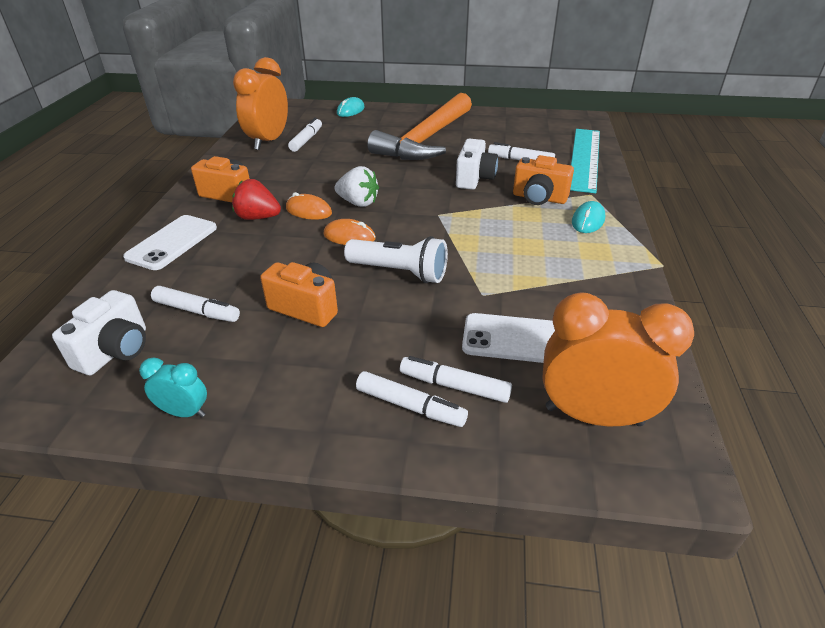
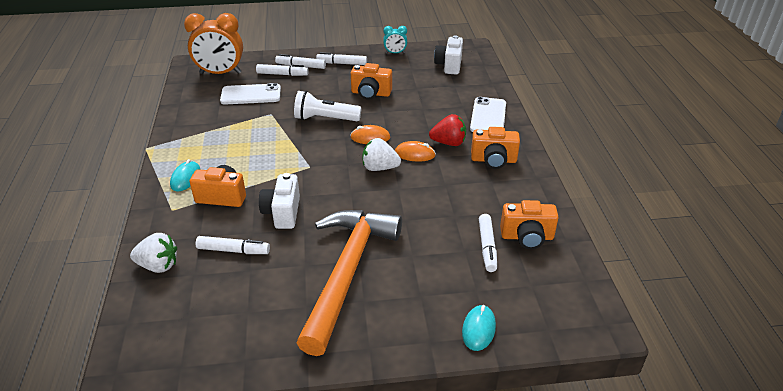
camera: 165 degrees right, 0 degrees up
(197, 311) = (428, 84): white marker -> white marker (342, 63)
(269, 141) = (527, 237): orange clock -> orange camera
(585, 158) = (158, 265): turquoise ruler -> white strawberry

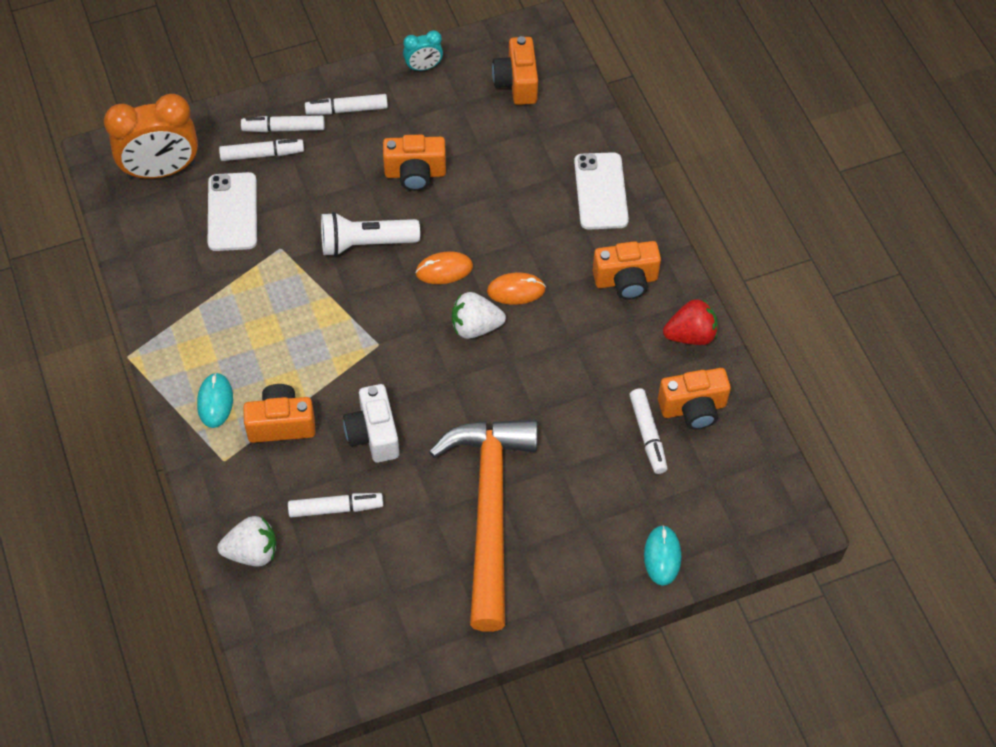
camera: 15 degrees left, 20 degrees up
(251, 95) = (232, 212): white phone -> white phone turned 75 degrees counterclockwise
(448, 143) = (557, 258): red strawberry -> red strawberry (690, 335)
(449, 65) = (516, 83): white camera -> orange camera

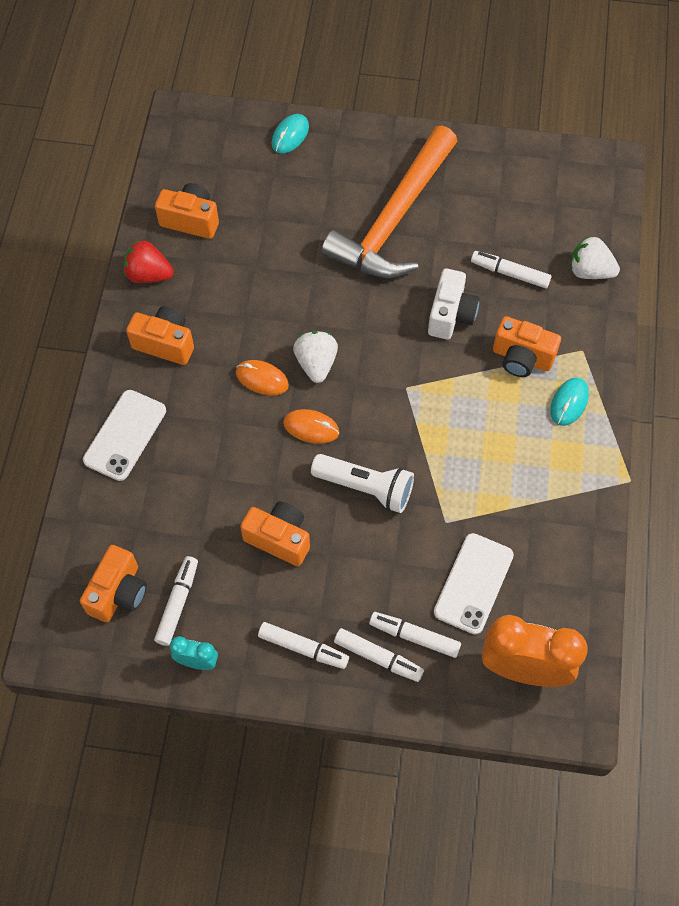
camera: 150 degrees left, 5 degrees up
(475, 327) = (316, 364): white strawberry -> white strawberry turned 120 degrees counterclockwise
(648, 435) = (239, 217): white marker -> white marker (177, 603)

